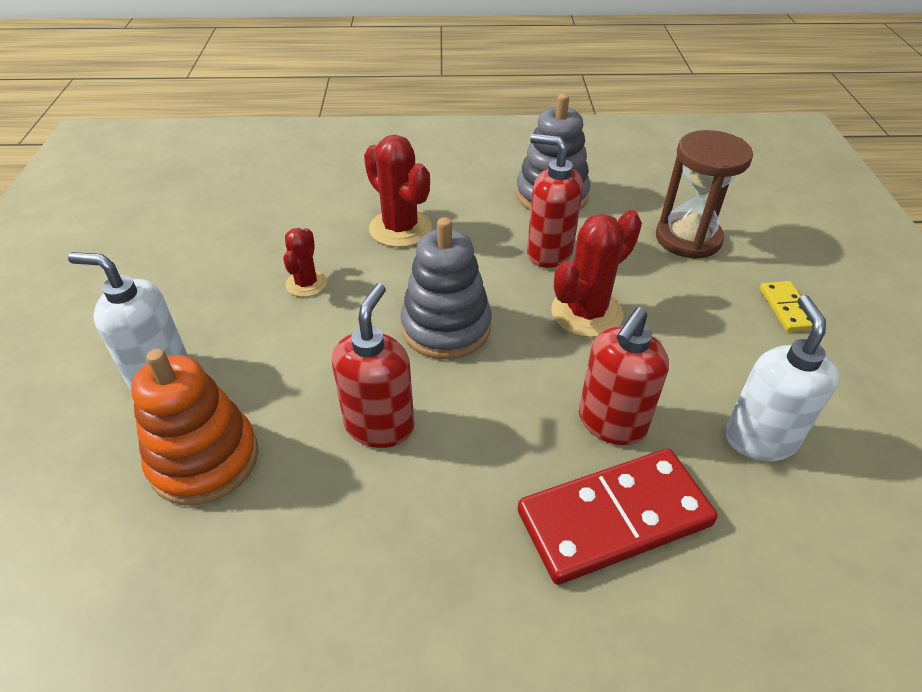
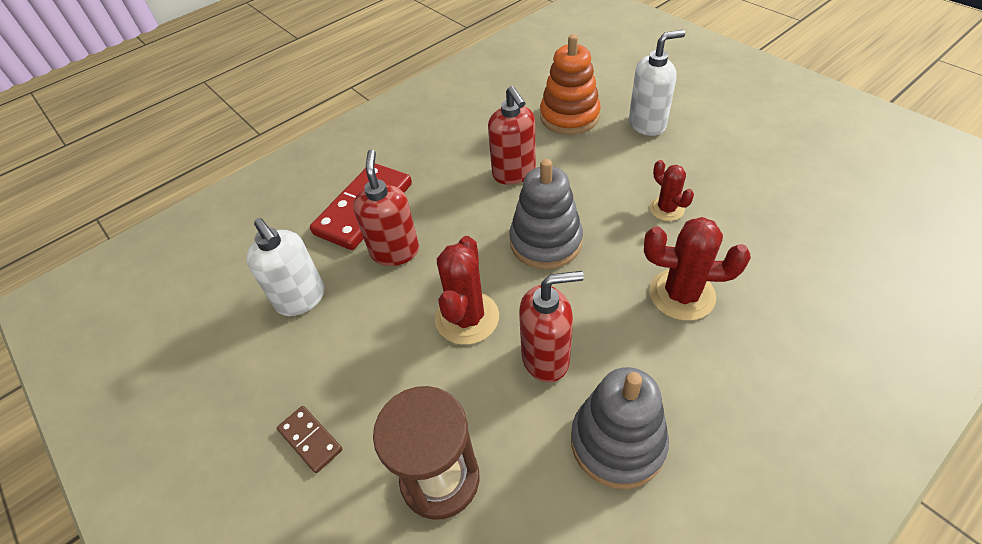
camera: 145 degrees right, 5 degrees up
(787, 308) = (310, 440): yellow domino -> brown domino

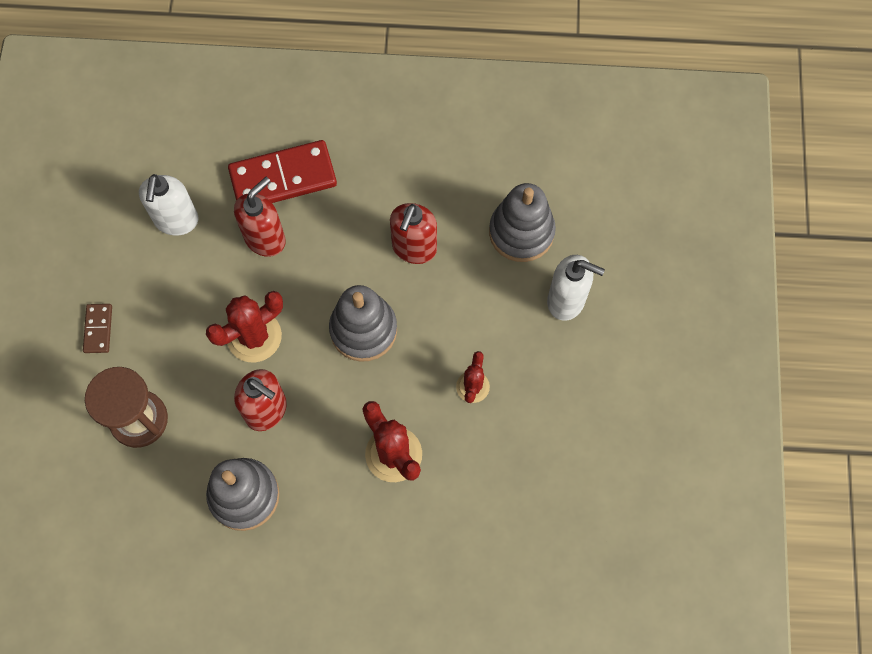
camera: 40 degrees right, 20 degrees up
(569, 116) = (521, 232): orange stacking toy -> grey stacking toy

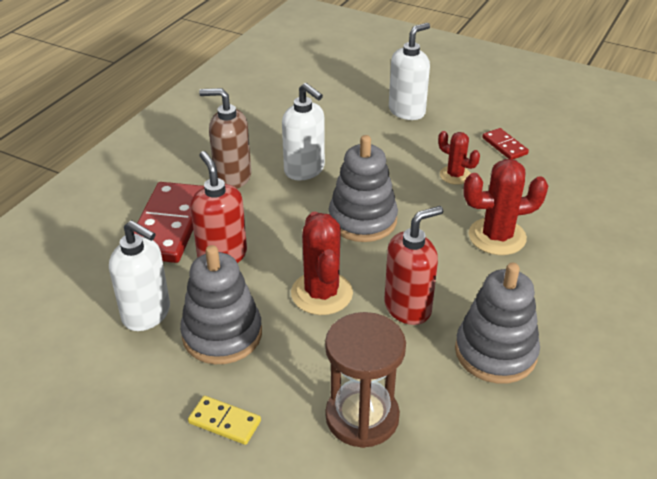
camera: 65 degrees left, 30 degrees down
(98, 329) = (224, 422): brown domino -> yellow domino
(372, 192) = (232, 177): none -> brown soap dispenser
(414, 248) = (304, 170): red soap dispenser -> white soap dispenser
(521, 232) = (333, 115): grey stacking toy -> grey stacking toy (222, 334)
(549, 419) = (504, 146): none -> red domino

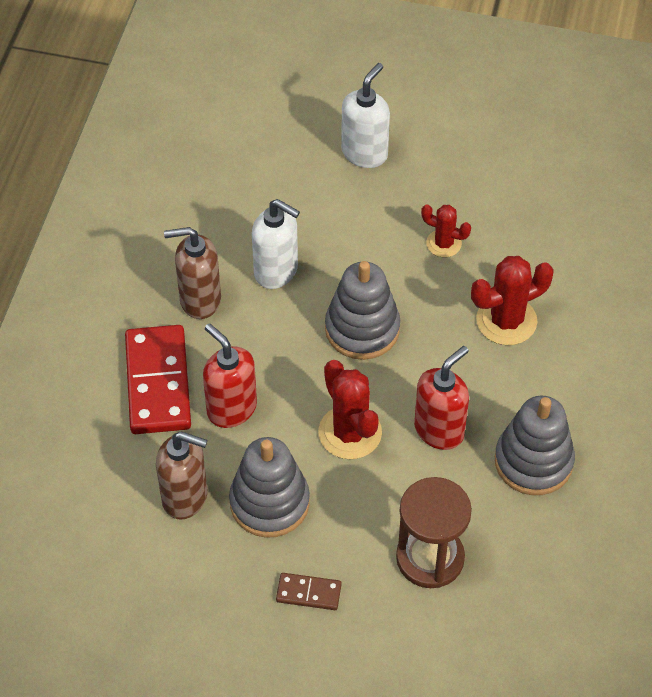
camera: 15 degrees left, 15 degrees up
(147, 314) = (185, 497): white soap dispenser -> brown soap dispenser
(224, 422) = (308, 593): yellow domino -> brown domino
(504, 146) = (488, 187): red domino -> none

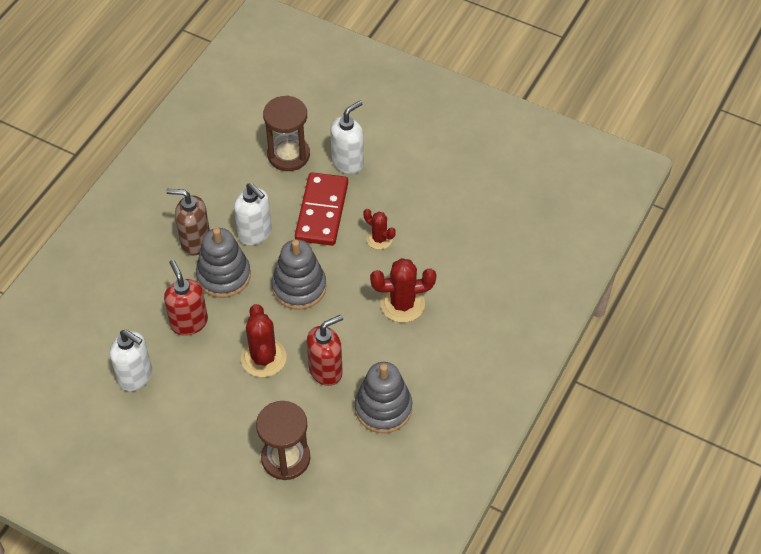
camera: 15 degrees right, 0 degrees up
(158, 382) = (146, 293): red domino -> red domino (322, 211)
(185, 497) = (136, 376): brown soap dispenser -> white soap dispenser
(269, 503) = (191, 393): grey stacking toy -> grey stacking toy (224, 275)
(282, 160) = (288, 155): none -> brown hourglass
(308, 593) = (194, 462): brown domino -> none

